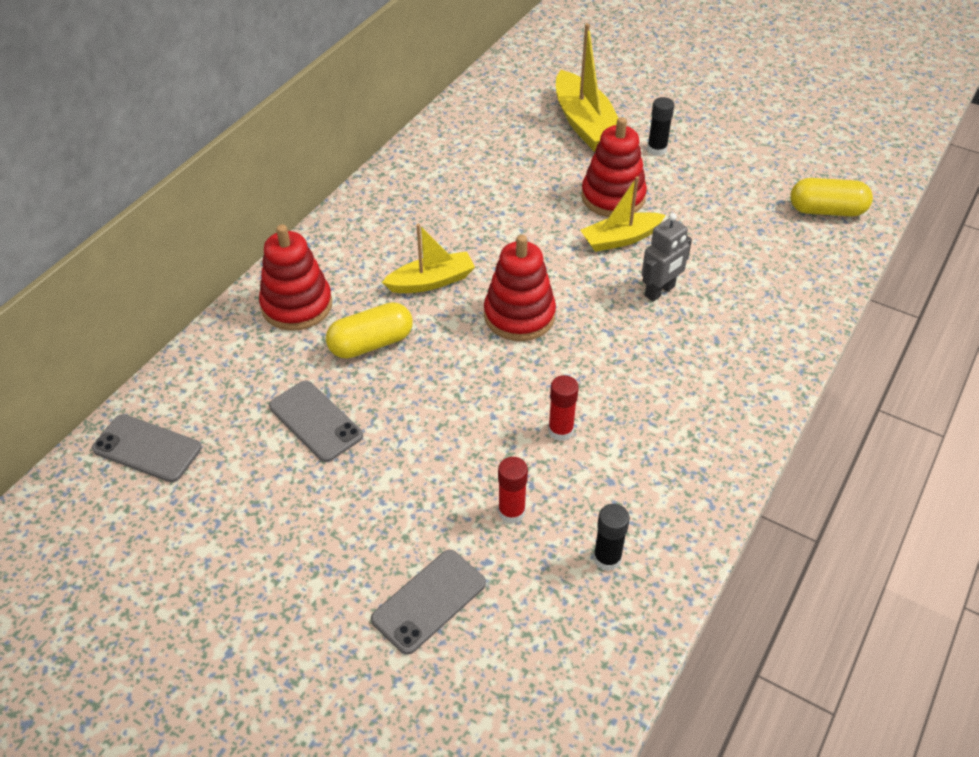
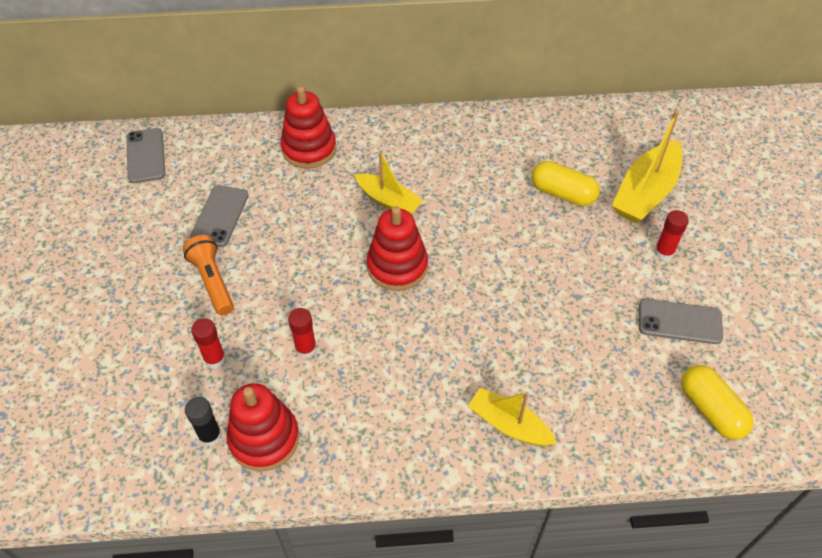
camera: 55 degrees right, 5 degrees up
(371, 344) = (305, 204): yellow capsule -> yellow capsule (563, 194)
(404, 468) = (212, 281): none -> orange flashlight
(429, 601) = (116, 354): grey phone -> grey phone (679, 321)
(613, 197) = (576, 254): red stacking toy -> red stacking toy (264, 439)
(620, 239) = (533, 283): yellow boat -> yellow boat (509, 425)
(656, 149) = (664, 252): black glue stick -> red glue stick
(660, 291) = (497, 337): grey robot -> none

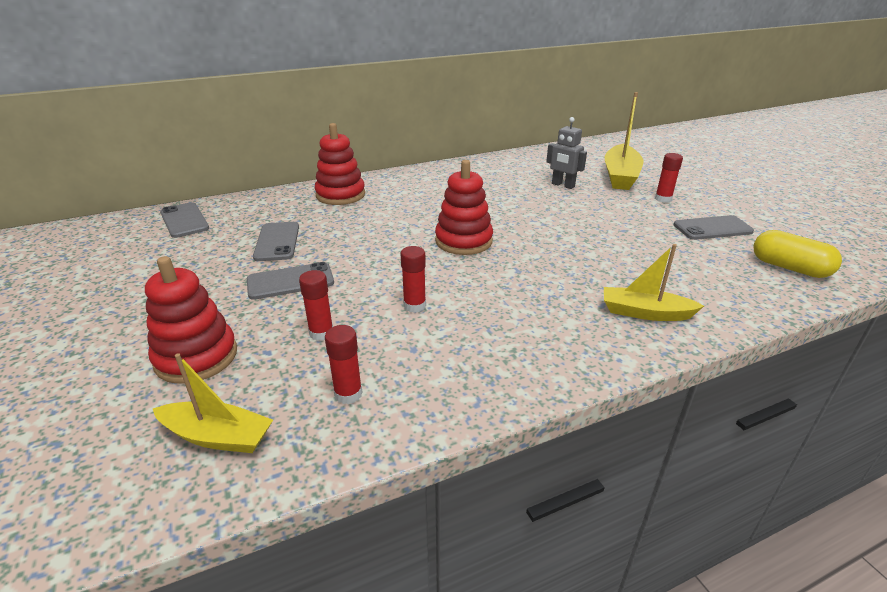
camera: 20 degrees left, 20 degrees down
(210, 436) = (348, 394): black glue stick -> red glue stick
(212, 281) = (290, 281): orange flashlight -> grey phone
(264, 439) = (413, 381): red stacking toy -> red stacking toy (196, 357)
(389, 201) = (429, 209): yellow boat -> yellow boat (217, 436)
(563, 194) = (563, 185): yellow capsule -> grey robot

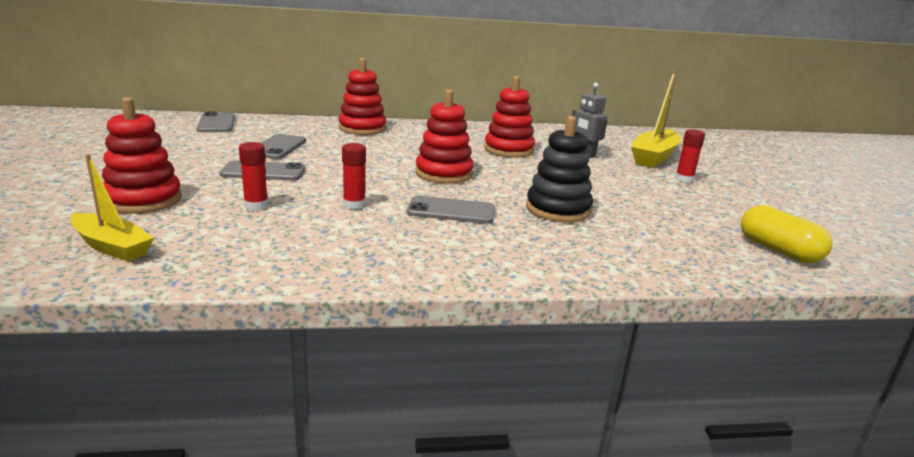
camera: 15 degrees right, 10 degrees down
(348, 394) = (239, 245): red glue stick -> none
(496, 194) = (508, 150): none -> red stacking toy
(594, 263) = (558, 209): none -> black stacking toy
(645, 313) = (575, 251): yellow boat -> none
(712, 228) = (718, 208): grey phone -> grey phone (451, 211)

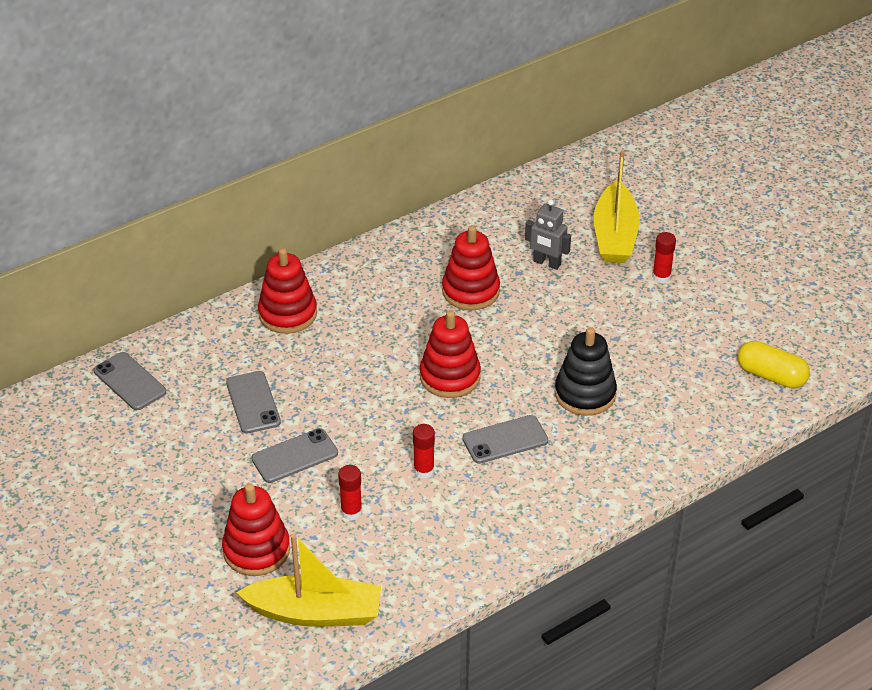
camera: 25 degrees left, 20 degrees up
(112, 246) = (315, 612): yellow boat -> yellow boat, size x1.54

